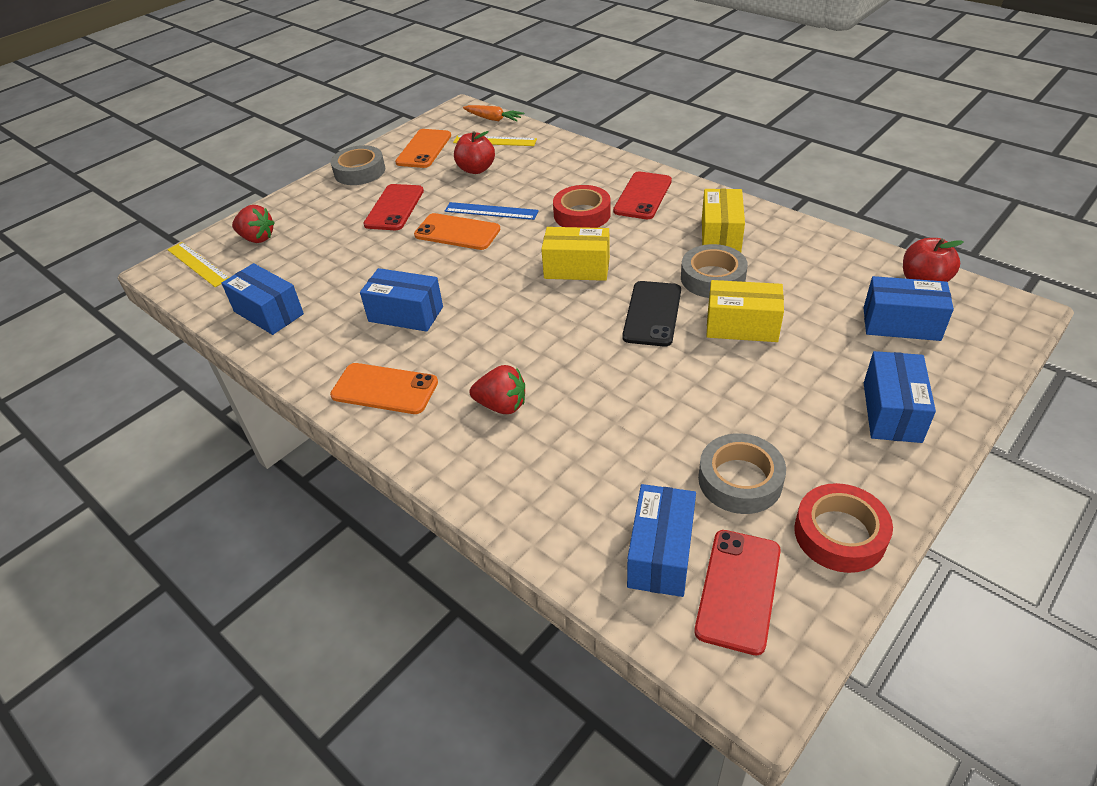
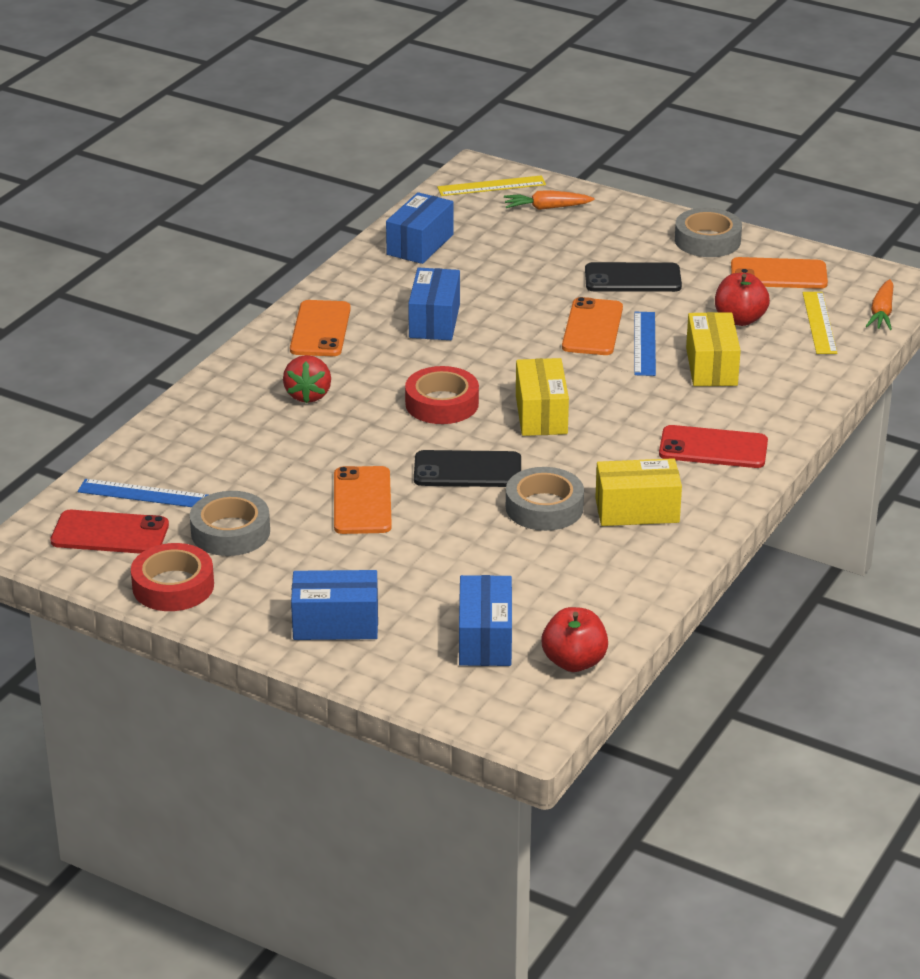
camera: 75 degrees right, 10 degrees down
(198, 264) = (491, 186): yellow ruler -> yellow ruler turned 45 degrees clockwise
(257, 238) = (546, 208): red strawberry -> orange carrot
(394, 208) = (632, 279): red phone -> black phone
(582, 214) = (656, 407): red tape -> red tape (442, 403)
(660, 554) = (143, 494): blue box -> blue ruler
(693, 381) = (362, 501): none -> orange phone
(742, 326) = (458, 529): yellow box -> yellow box (711, 366)

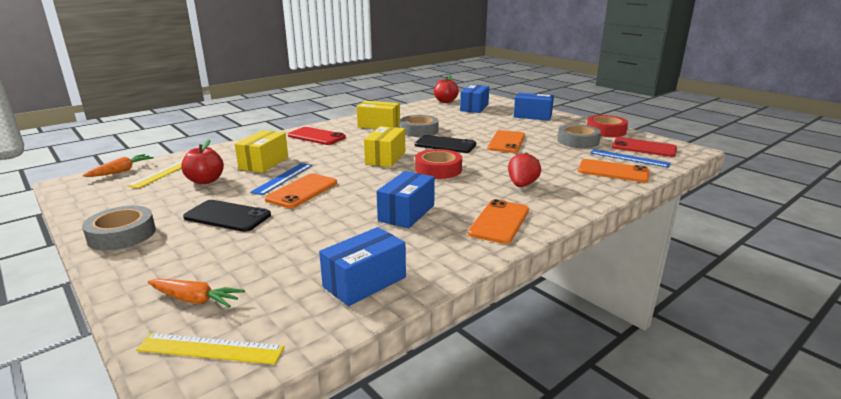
camera: 160 degrees left, 10 degrees down
(778, 274) = (128, 201): orange phone -> orange phone (613, 171)

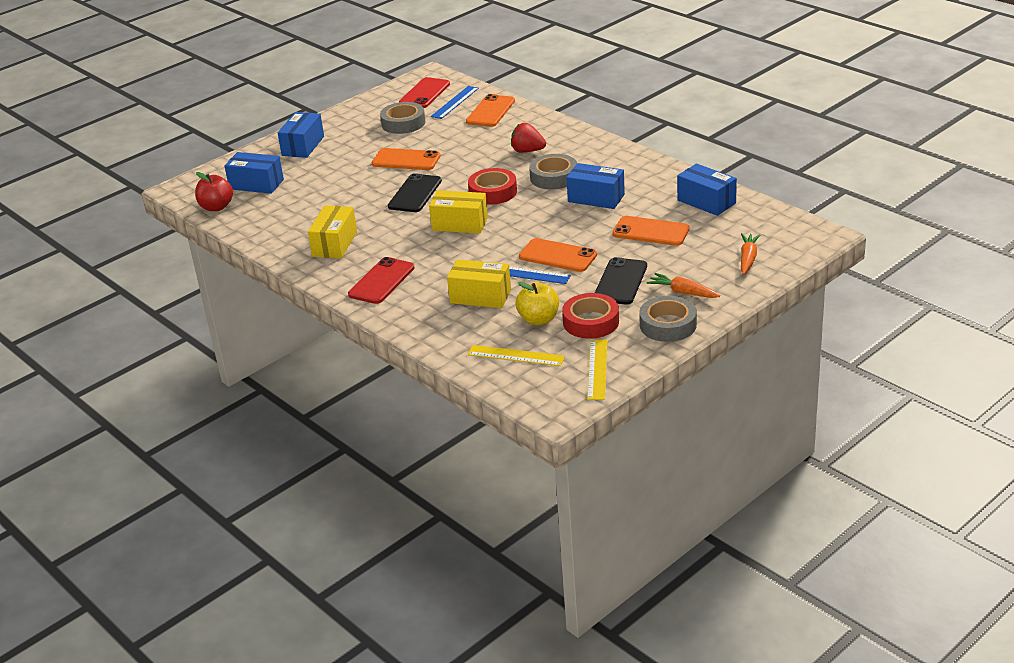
camera: 90 degrees left, 10 degrees up
(121, 171) = (515, 389): orange carrot -> orange carrot (683, 292)
(205, 181) = (538, 319): red apple -> yellow apple
(210, 348) = (792, 239): yellow ruler -> yellow ruler (597, 369)
(419, 131) = (360, 214): grey tape -> grey tape (554, 177)
(499, 222) = (604, 159): orange phone -> orange phone (650, 232)
(606, 131) = (367, 107): red tape -> red tape (591, 322)

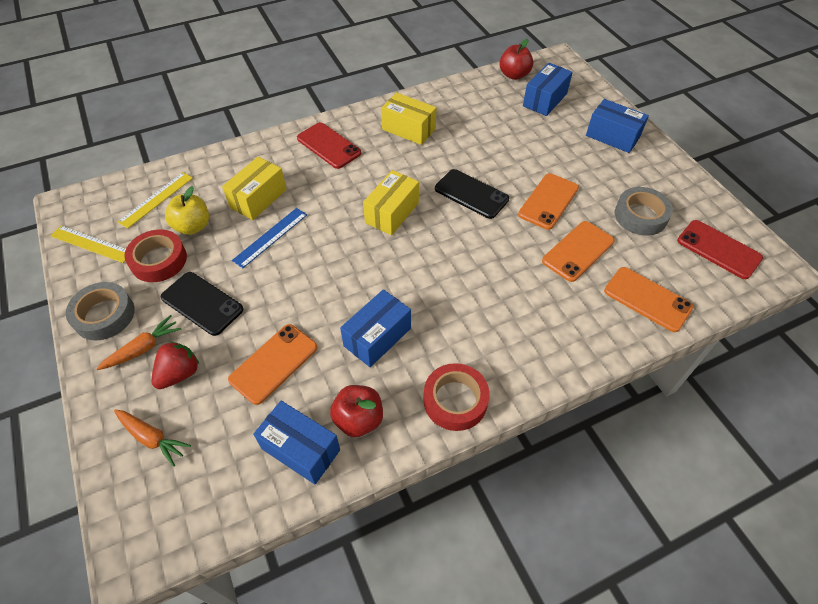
camera: 105 degrees right, 20 degrees up
(455, 102) = (685, 272): blue ruler -> none
(493, 192) = (442, 252): red tape -> red tape (455, 400)
(527, 151) = (524, 306): red strawberry -> red strawberry (179, 374)
(554, 177) = (447, 313): grey tape -> none
(558, 256) = (284, 269): orange phone -> orange phone (578, 251)
(668, 188) = (358, 419): none -> red apple
(706, 202) = (301, 449): blue box -> blue box turned 60 degrees clockwise

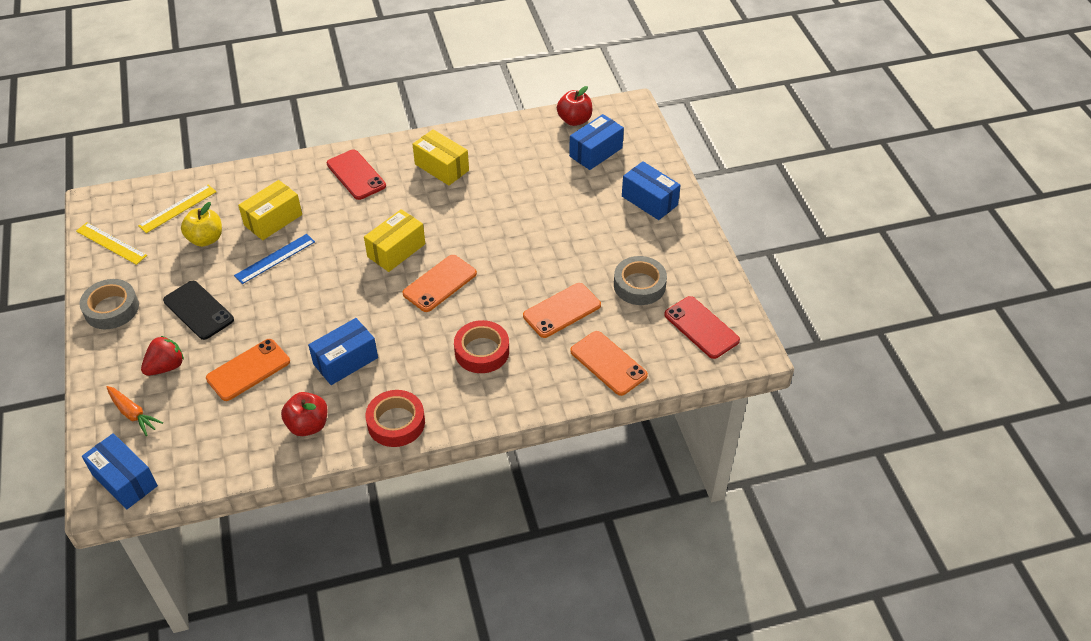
camera: 10 degrees right, 5 degrees down
(143, 348) = (140, 341): orange carrot -> none
(159, 260) = (168, 266): red tape -> red tape (482, 351)
(301, 449) = (252, 441): blue box -> blue box (124, 480)
(471, 194) = (480, 242): black phone -> none
(548, 201) = (554, 259): orange phone -> orange phone (440, 283)

